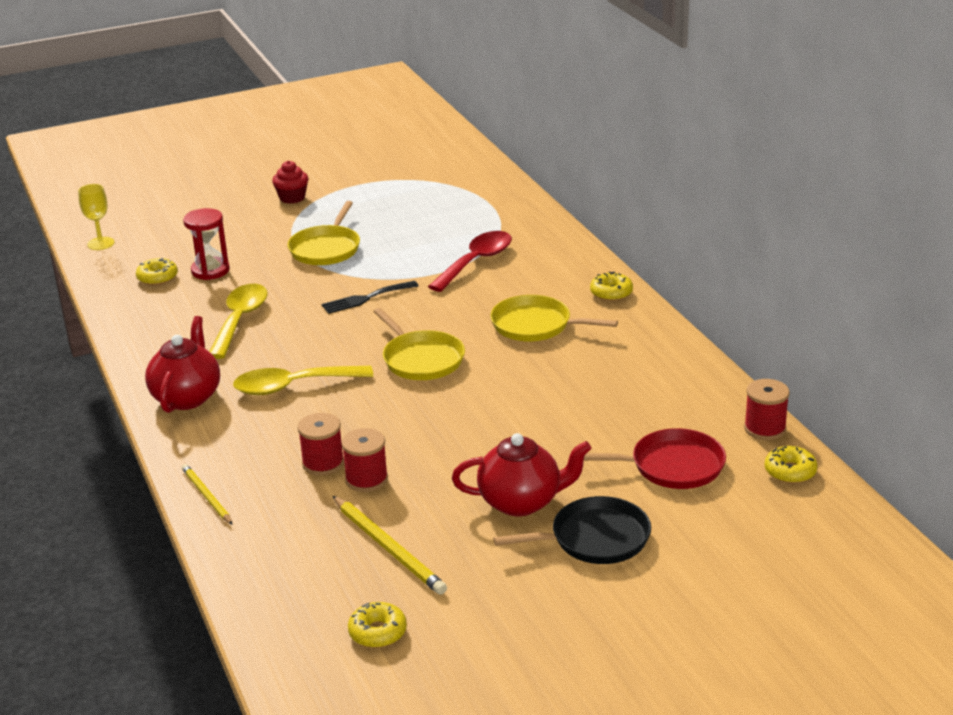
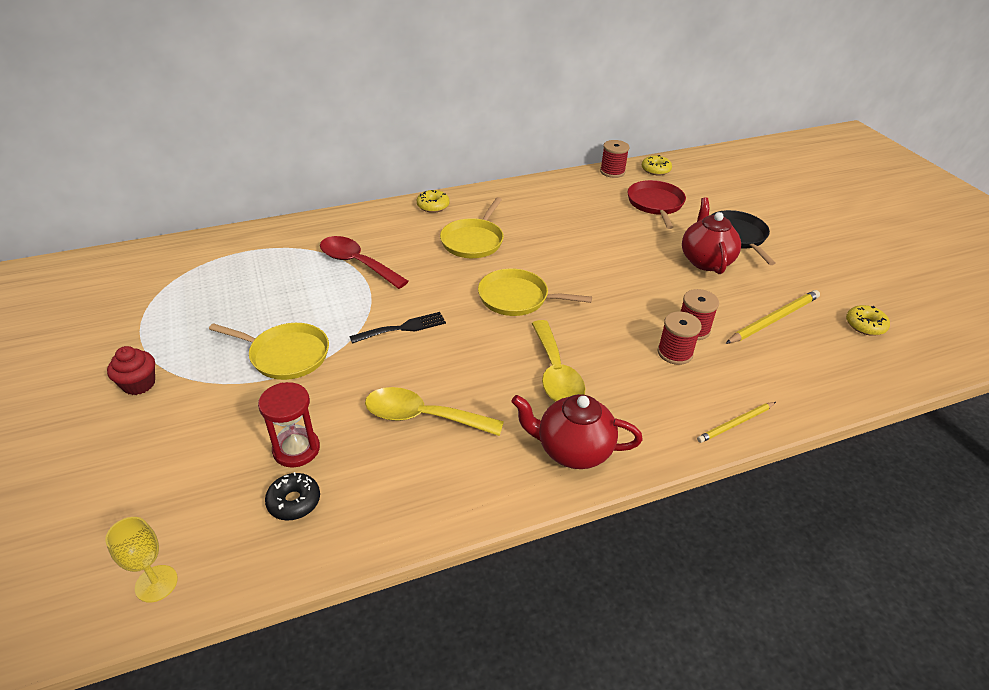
camera: 90 degrees left, 10 degrees up
(157, 278) = (294, 501): yellow donut -> black donut
(366, 298) = (403, 328): black fork -> black fork turned 90 degrees counterclockwise
(421, 359) = (517, 298): yellow pan -> yellow pan turned 135 degrees counterclockwise

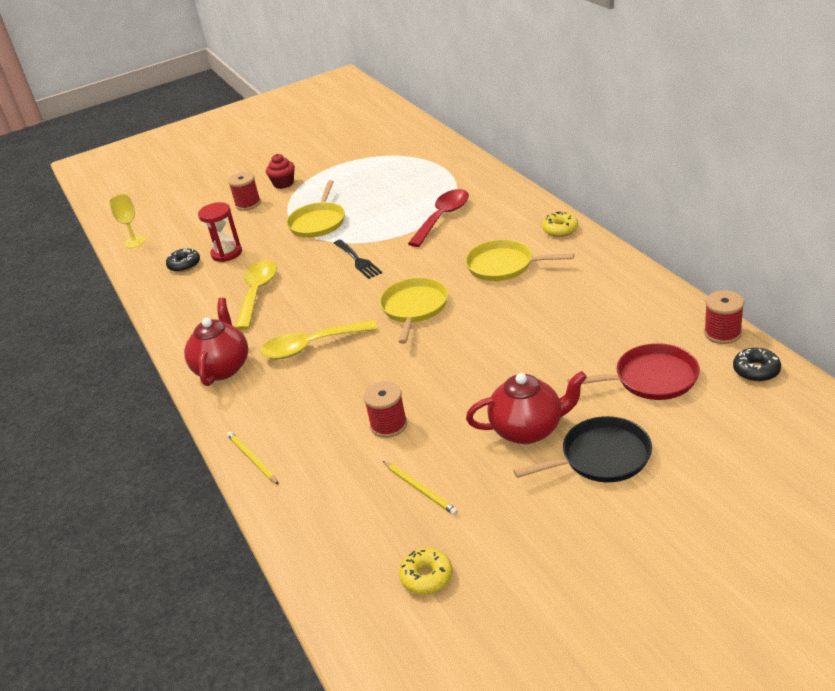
camera: 90 degrees right, 5 degrees down
(655, 170) = (756, 370): yellow donut -> black donut
(675, 353) = (348, 414): red spool -> red spool (248, 204)
(774, 319) = (420, 489): yellow pencil -> yellow pencil, size x0.63

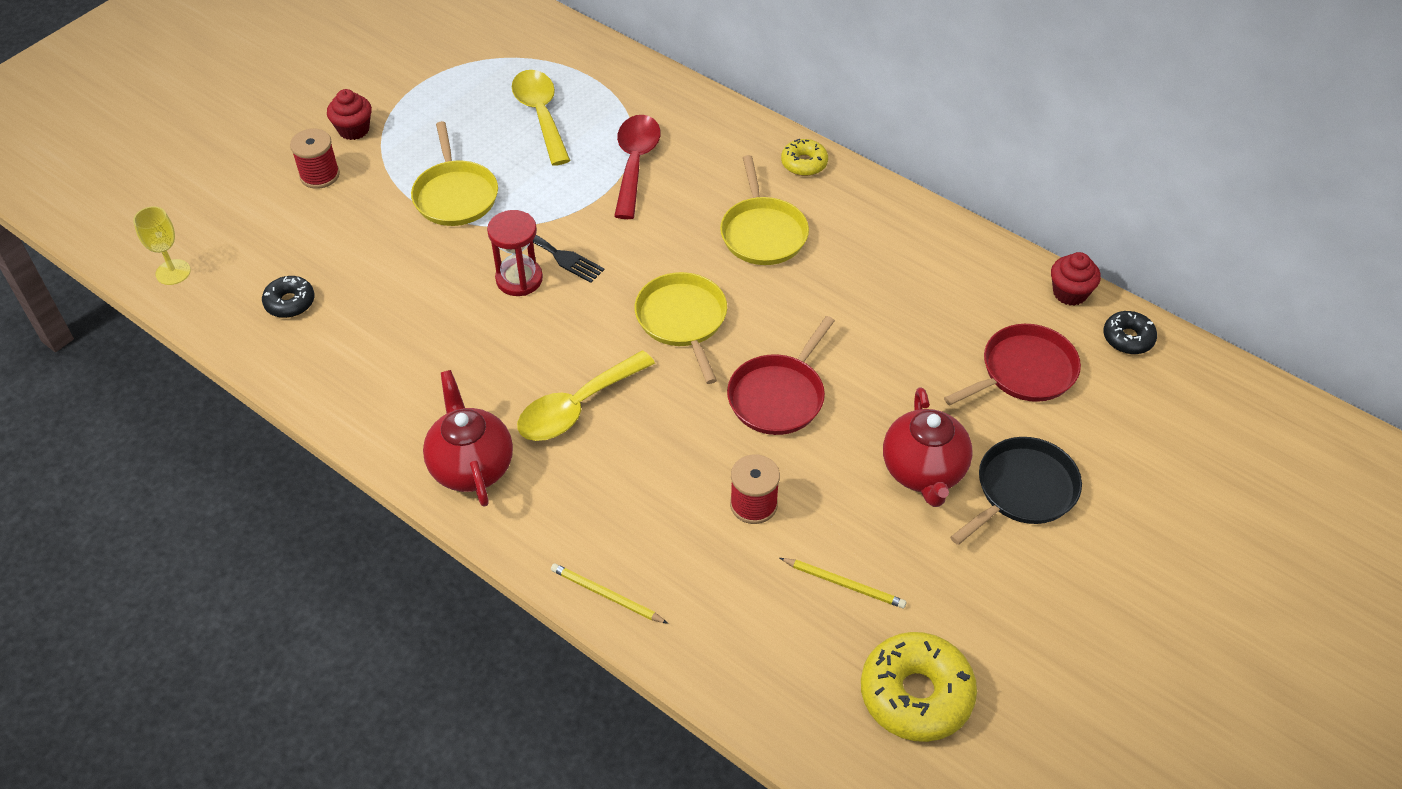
camera: 30 degrees left, 15 degrees up
(226, 253) = (345, 271): red hourglass -> red hourglass (519, 279)
(257, 293) = (441, 333): yellow spoon -> yellow spoon (541, 114)
(426, 577) = (916, 694): yellow donut -> yellow donut, size x1.82
(451, 363) = (778, 396): none -> red pan
(504, 265) = (762, 233): yellow pan -> yellow pan turned 90 degrees counterclockwise
(528, 429) = (923, 472): red teapot -> red teapot turned 120 degrees clockwise
(722, 333) = (1070, 293): red spool -> red cupcake

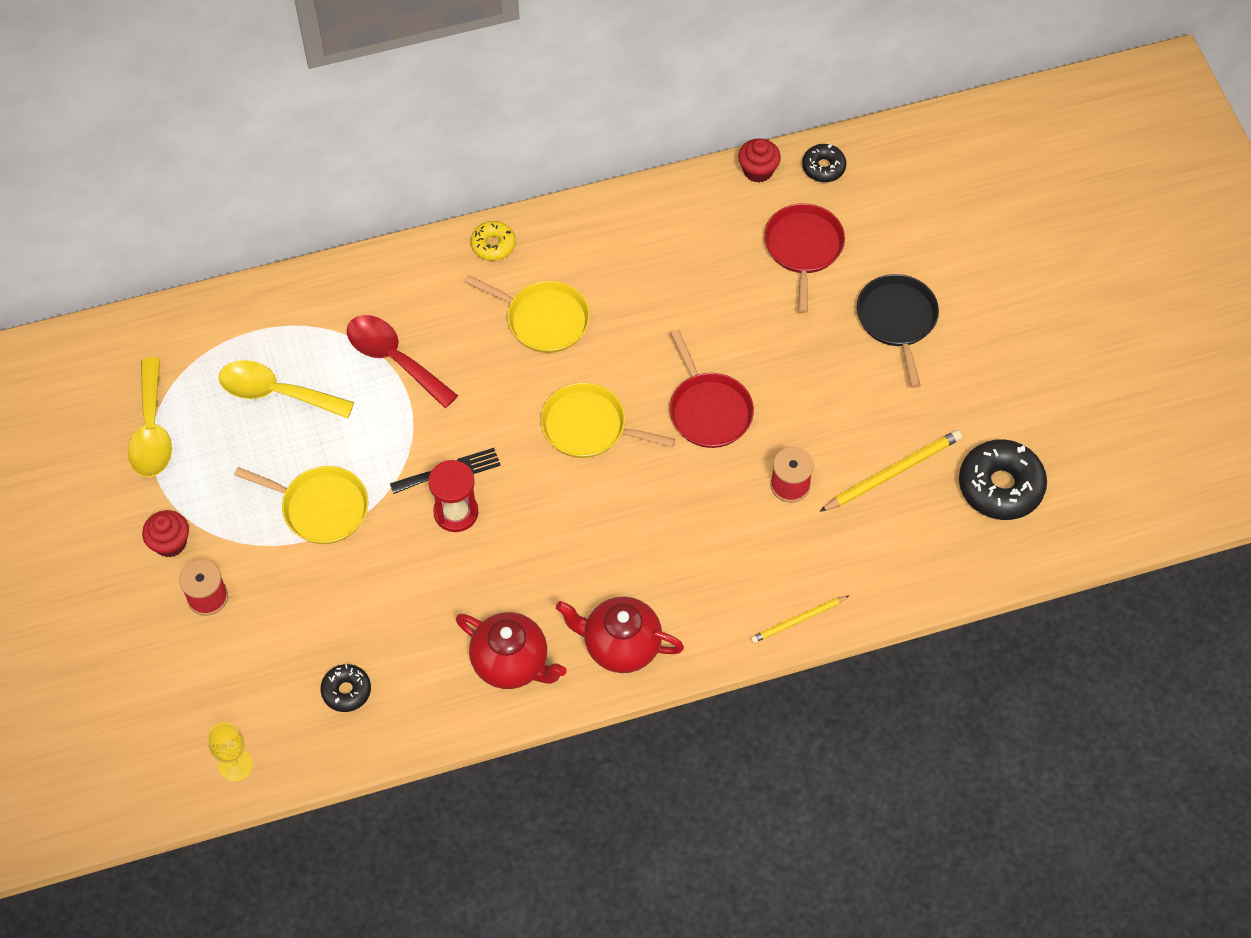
camera: 55 degrees left, 10 degrees up
(576, 407) = (618, 545): yellow spoon -> yellow spoon (152, 431)
(844, 584) = (893, 472): yellow pencil -> yellow pencil, size x1.58
(916, 694) = (1000, 486): yellow donut -> black donut
(923, 472) = (840, 366): red teapot -> red teapot (512, 663)

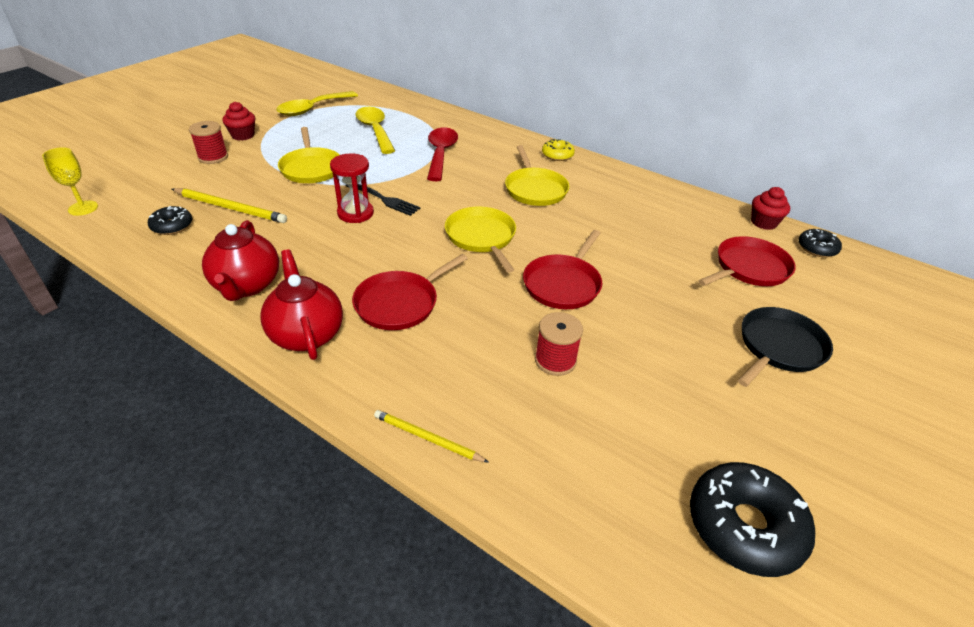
camera: 50 degrees right, 20 degrees down
(634, 553) = (400, 303): none -> red pan
(893, 472) = (648, 424): yellow pencil -> yellow pencil (230, 208)

